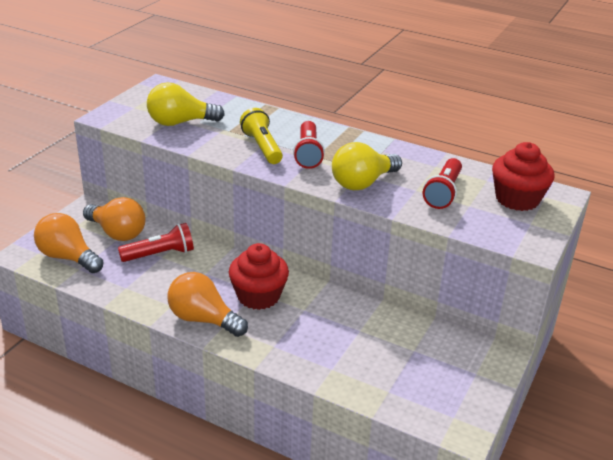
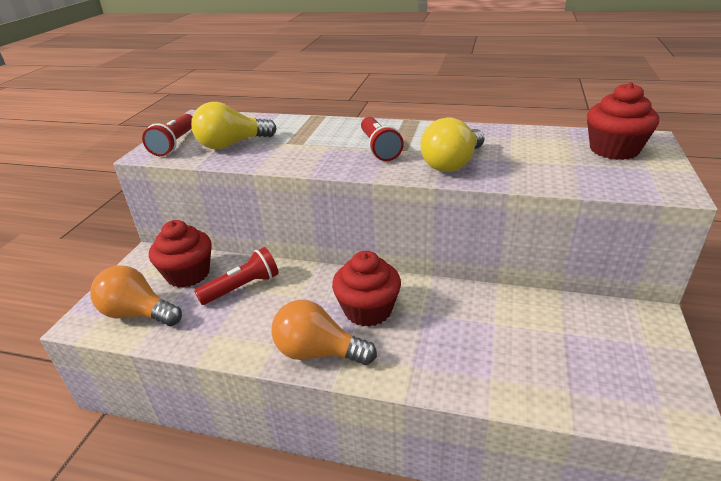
camera: 10 degrees left, 0 degrees up
(117, 233) = (188, 274): orange light bulb -> red cupcake
(262, 147) = (328, 151): yellow flashlight -> none
(443, 193) = (539, 158): red flashlight -> red flashlight (175, 144)

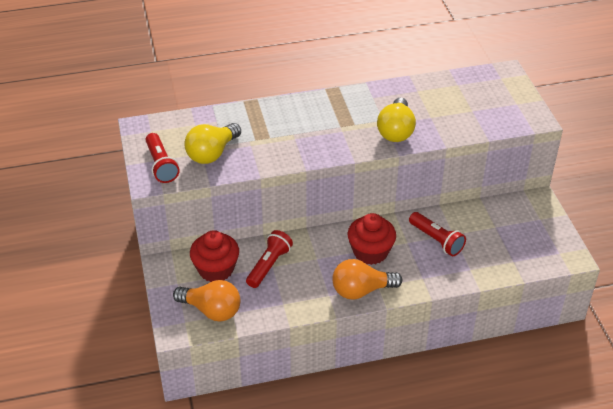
camera: 30 degrees left, 10 degrees up
(138, 313) = (212, 310): orange light bulb -> orange light bulb turned 150 degrees counterclockwise
(379, 148) = (333, 128): red flashlight -> red flashlight (436, 240)
(614, 150) = (490, 89): red cupcake -> none

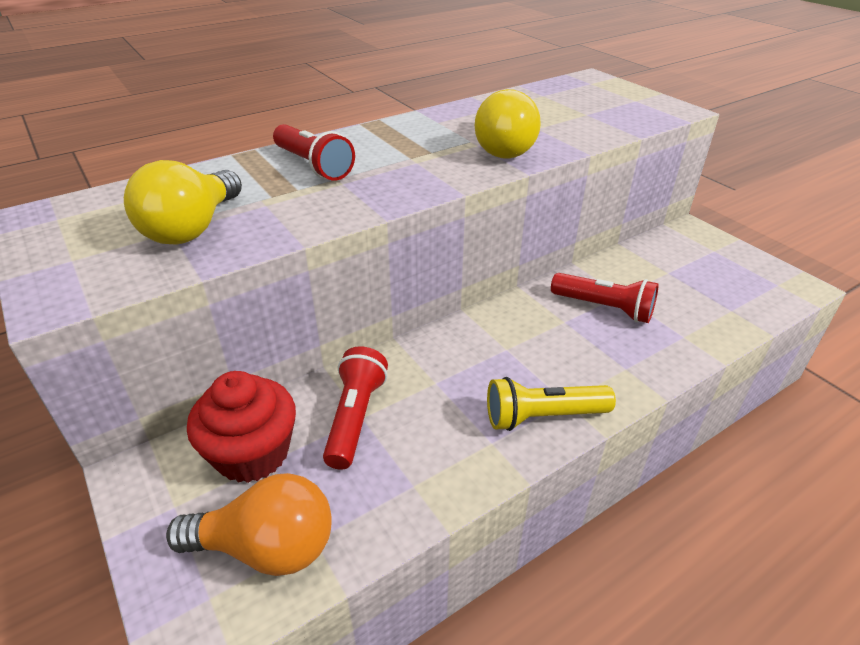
camera: 20 degrees left, 5 degrees down
(161, 165) = (83, 266): red flashlight -> red flashlight (313, 165)
(361, 290) = (543, 417): orange light bulb -> yellow flashlight
(370, 252) = (518, 349): red cupcake -> none

